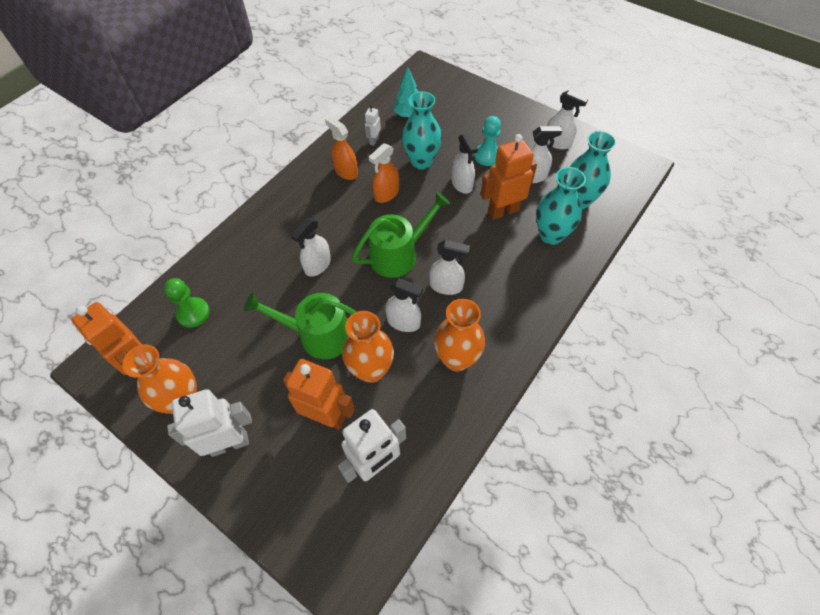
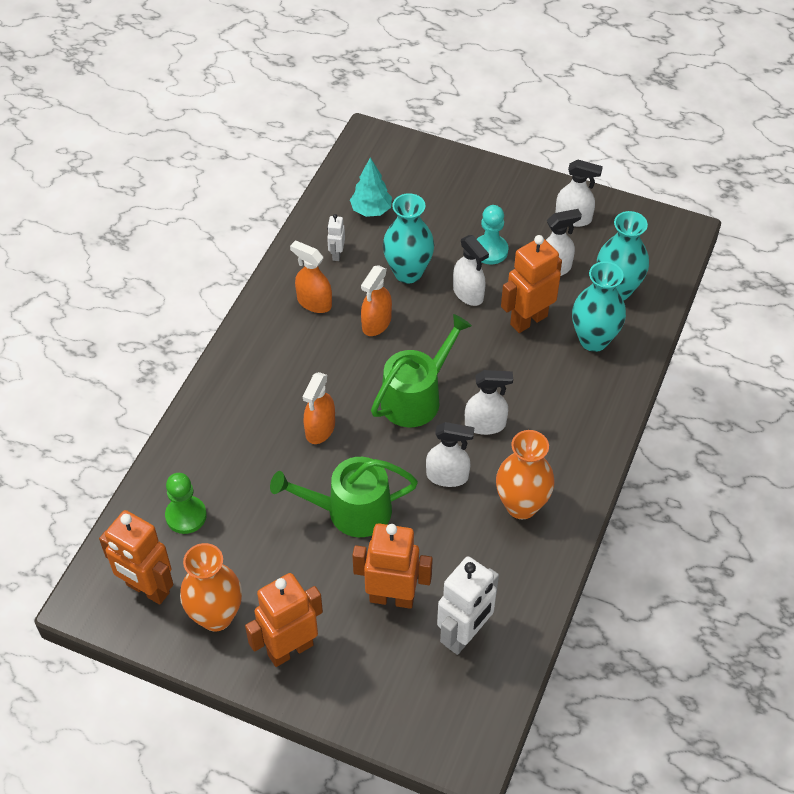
camera: 15 degrees left, 5 degrees down
(229, 443) = (290, 649): white robot -> orange robot
(317, 265) = (320, 429): white spray bottle -> orange spray bottle
(371, 370) = (426, 537): orange vase -> none

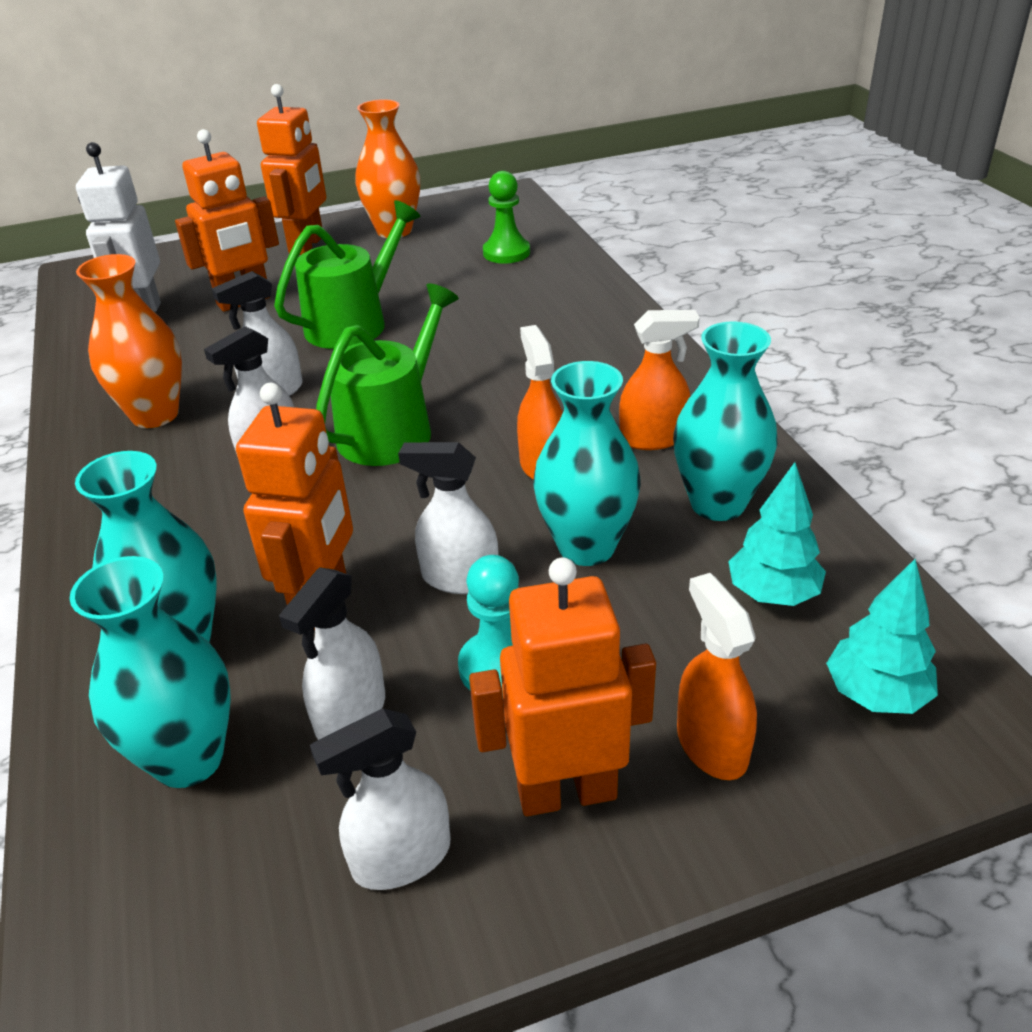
camera: 140 degrees right, 15 degrees down
(147, 589) = (472, 216): orange robot -> orange robot (566, 792)
(320, 429) = (468, 351): orange spray bottle -> orange spray bottle (711, 744)
(336, 254) = (717, 503): white robot -> turquoise vase
(389, 164) = (876, 694): none -> turquoise tree
(416, 397) = (392, 429): green watering can -> green watering can turned 150 degrees counterclockwise

